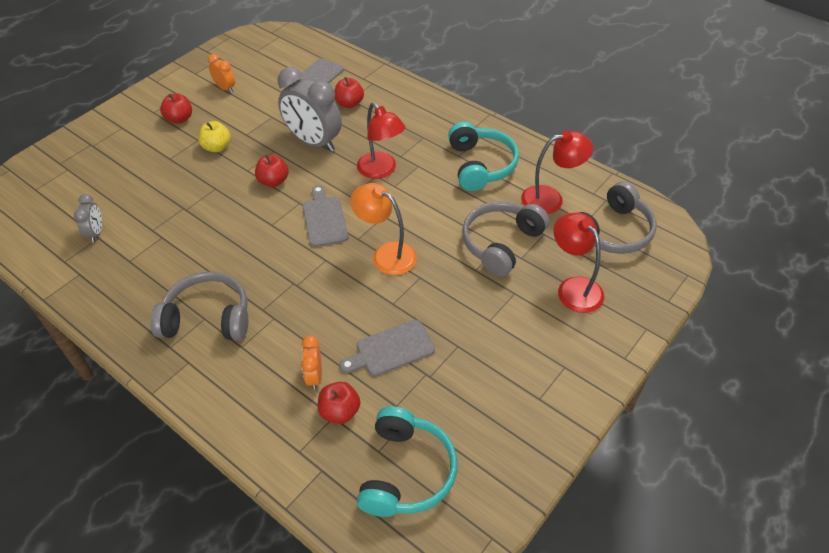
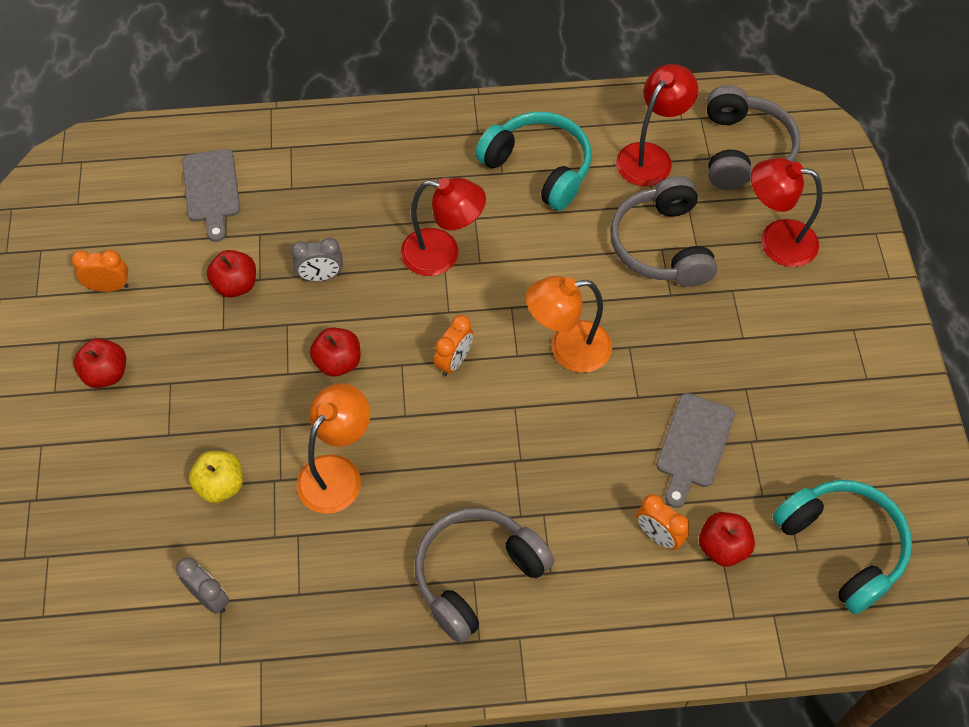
camera: 45 degrees left, 10 degrees up
(211, 225) = (337, 472): none -> orange lamp
(217, 147) = (209, 373): yellow apple -> yellow apple (220, 485)
(314, 142) = (321, 277): grey clock -> grey clock, size x0.48
(324, 219) = (454, 361): grey cutting board -> orange clock
(349, 103) = (298, 194): red apple -> red apple (235, 285)

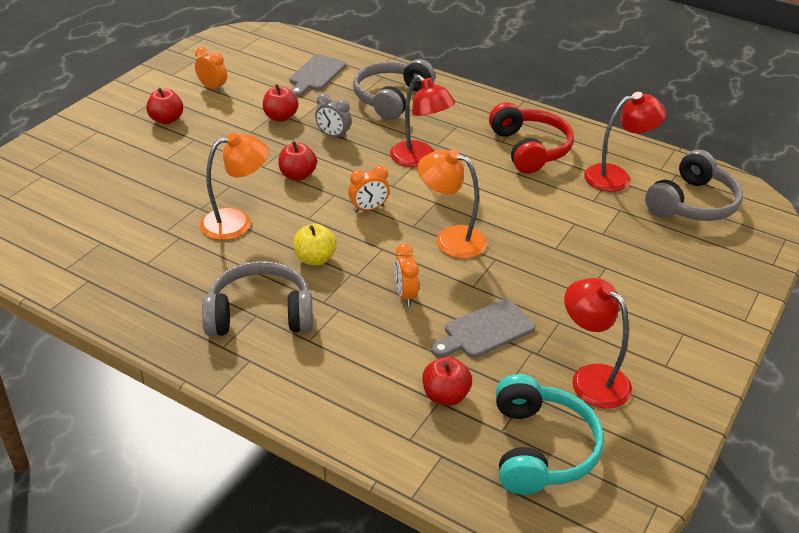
camera: 35 degrees right, 20 degrees down
(210, 598) = (97, 237): grey clock -> none
(220, 485) = (165, 193): yellow apple -> yellow apple (315, 259)
(539, 167) = (530, 149): turquoise headphones -> red headphones
(658, 536) = (405, 363): orange clock -> orange clock (405, 295)
(661, 245) = (576, 221): grey headphones -> grey headphones (391, 98)
(776, 241) = (668, 258): red lamp -> red lamp (591, 378)

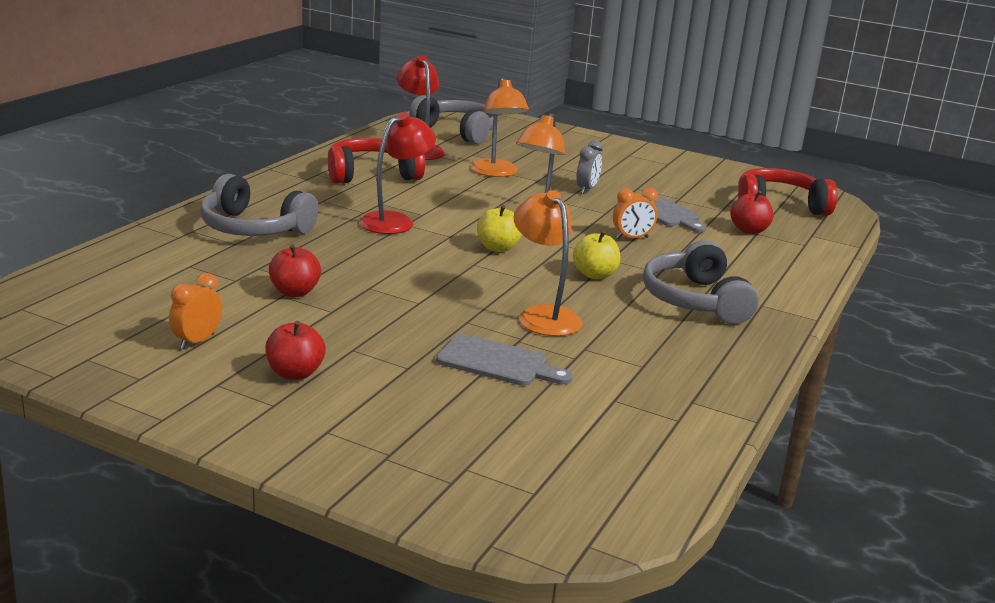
camera: 95 degrees left, 15 degrees down
(297, 175) = (437, 282): red apple -> none
(316, 74) = (175, 269): grey cutting board -> grey cutting board (497, 362)
(333, 135) = (344, 262): grey clock -> grey clock (587, 189)
(368, 209) = (497, 248): orange clock -> yellow apple
(541, 448) = (779, 205): turquoise headphones -> red headphones
(566, 221) = (496, 173): none -> orange lamp
(591, 378) = (696, 185): red lamp -> none

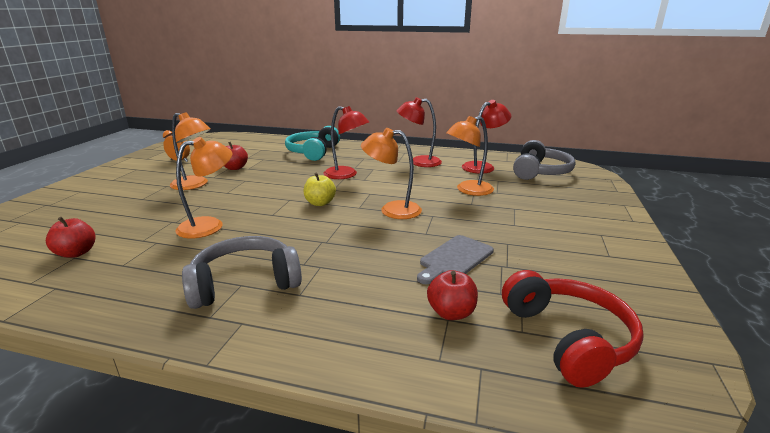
camera: 80 degrees right, 0 degrees up
(253, 228) = (313, 152): grey headphones -> turquoise headphones
(295, 373) = (142, 179): red apple -> red apple (76, 253)
(366, 325) = (195, 185): none -> orange lamp
(372, 174) = (418, 162): red headphones -> red lamp
(497, 362) = (141, 218): grey cutting board -> none
(587, 189) = (473, 222): grey clock -> none
(594, 275) = (286, 237): yellow apple -> none
(631, 238) = (374, 247): orange clock -> none

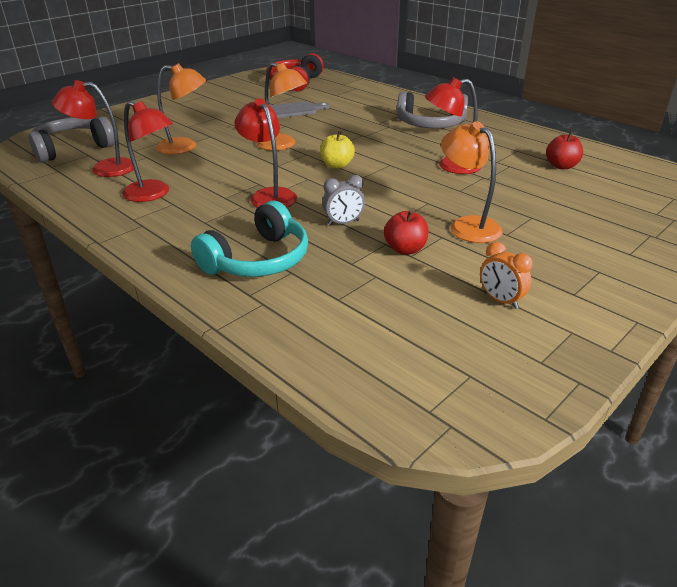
camera: 150 degrees left, 10 degrees up
(210, 225) = (450, 166): orange lamp -> red lamp
(281, 171) = (343, 223): none -> grey clock
(451, 313) = (331, 95): red apple -> none

